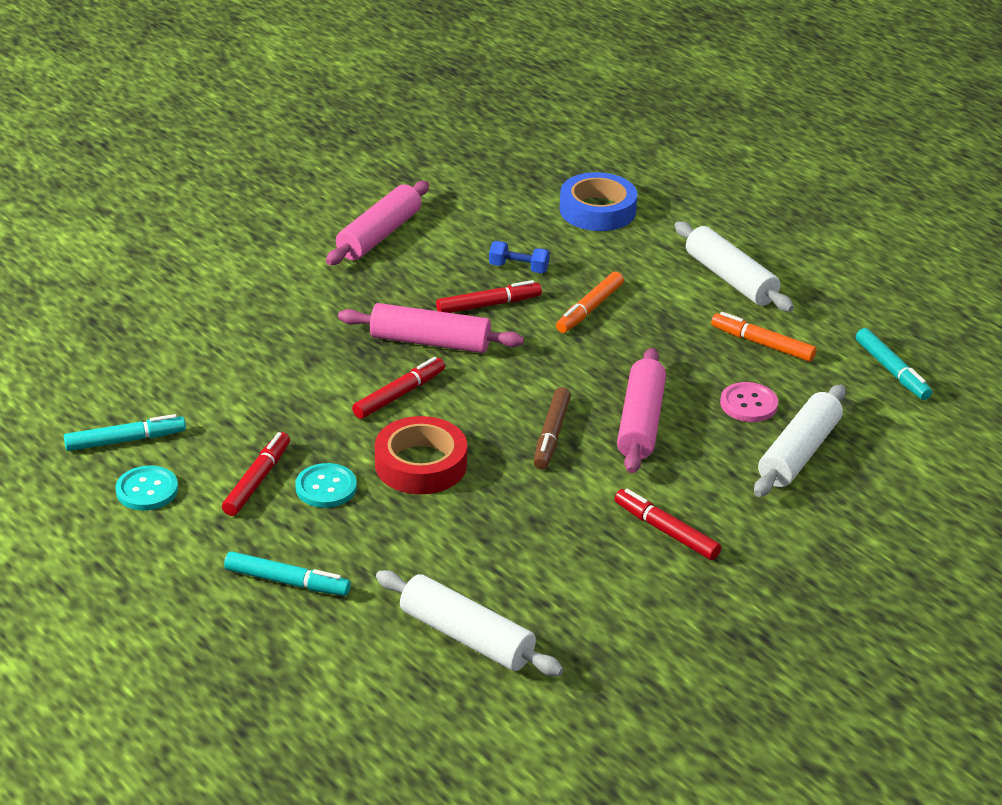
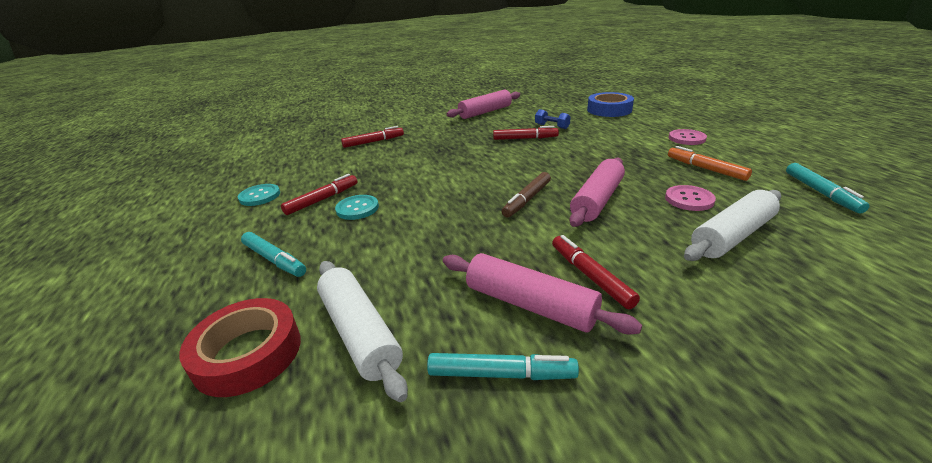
camera: 25 degrees right, 5 degrees down
(125, 440) = (278, 173): turquoise marker -> turquoise marker (501, 374)
(399, 395) = (443, 170): red marker -> red marker (373, 142)
(421, 464) = (427, 204): red tape -> red tape (248, 353)
(430, 342) = (480, 150): pink rolling pin -> pink rolling pin (530, 304)
(589, 309) = (586, 144): orange marker -> none
(730, 279) = (686, 138): white rolling pin -> pink button

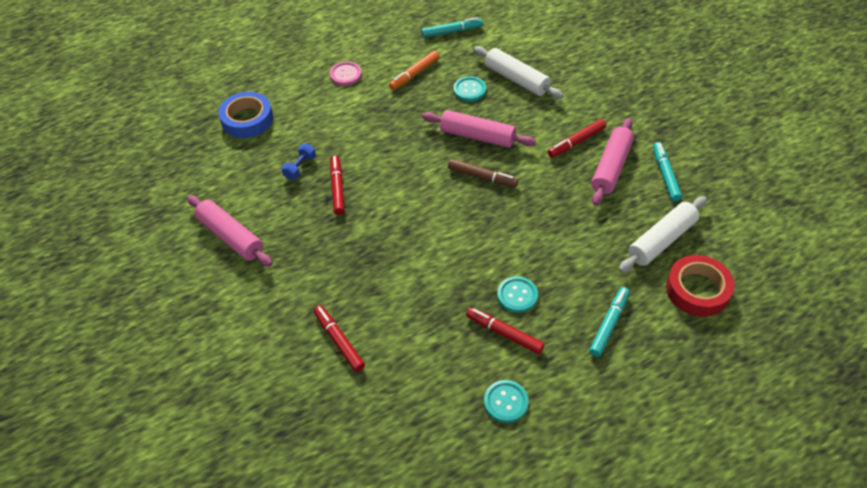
camera: 100 degrees left, 20 degrees up
(689, 199) = (469, 90): pink button -> turquoise button

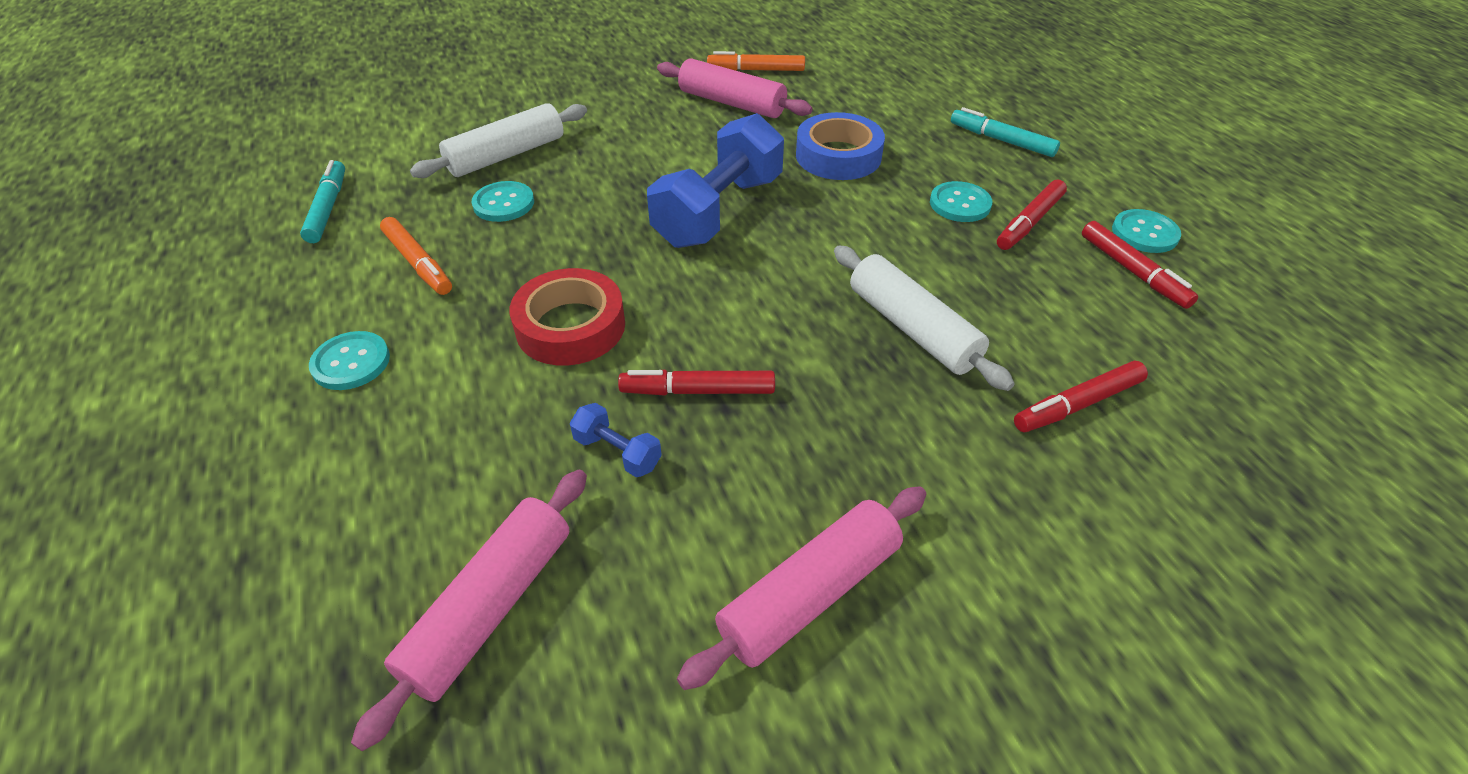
camera: 85 degrees left, 5 degrees down
(247, 119) = (401, 562): blue tape -> blue tape (838, 156)
(346, 74) = (351, 362): pink button -> turquoise button
(477, 136) = (623, 206): pink rolling pin -> pink rolling pin (490, 607)
(482, 177) = (719, 211): brown marker -> blue dumbbell
(576, 142) = (673, 122): red marker -> red marker (1133, 271)
(661, 240) = (866, 88): white rolling pin -> white rolling pin (912, 328)
(665, 175) = (756, 70): turquoise marker -> orange marker
(697, 290) = (943, 79): red tape -> red tape (570, 326)

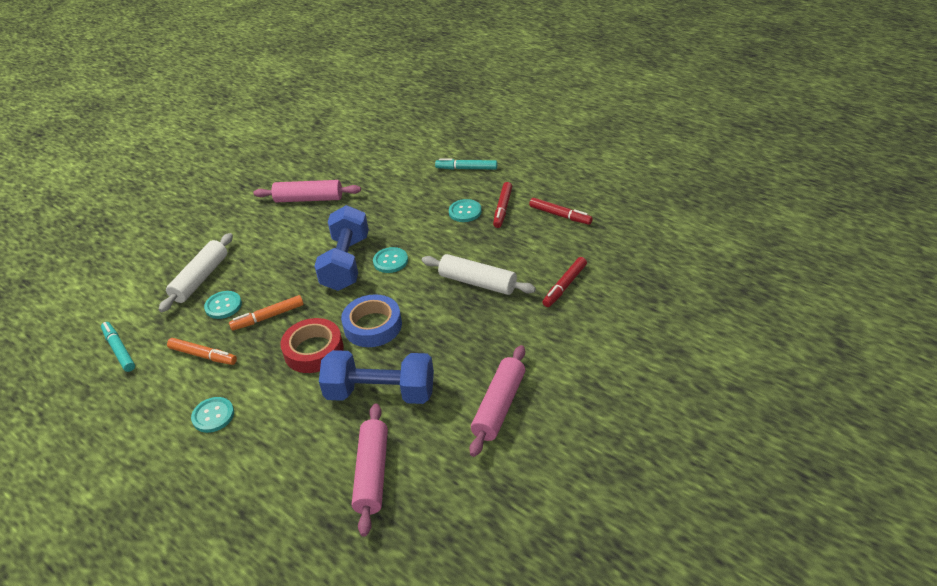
camera: 25 degrees left, 5 degrees down
(617, 452) = (380, 393): blue dumbbell -> blue dumbbell, size x2.34
(698, 391) = (398, 352): red marker -> none
(756, 70) = (308, 173): orange marker -> orange marker (268, 317)
(838, 156) = (388, 208): blue tape -> blue tape (373, 326)
(1144, 233) = (557, 194): turquoise button -> turquoise button (390, 261)

